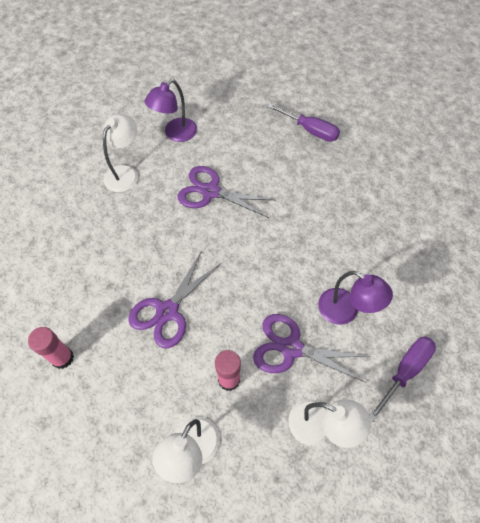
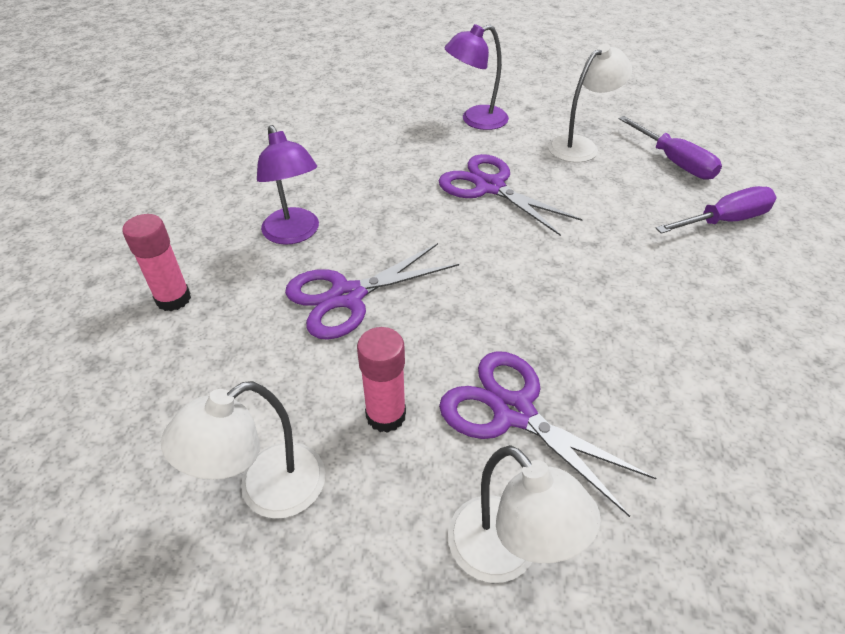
camera: 25 degrees right, 15 degrees down
(125, 173) = (387, 140): white lamp -> white lamp (580, 145)
(345, 311) = (636, 395): purple lamp -> purple lamp (294, 234)
(404, 371) = (718, 533): purple screwdriver -> purple screwdriver (724, 221)

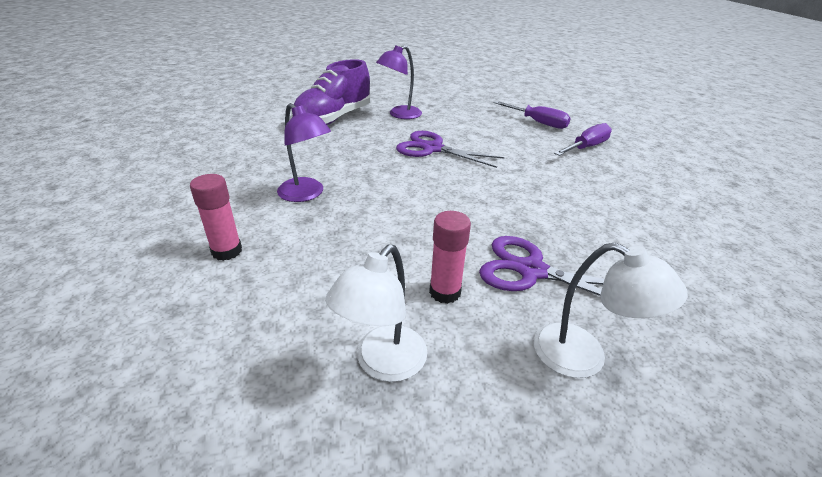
camera: 20 degrees left, 10 degrees down
(347, 296) = (370, 225): purple scissors -> none
(384, 116) = (333, 119): none -> purple shoe
(580, 145) = (476, 120): white lamp -> none

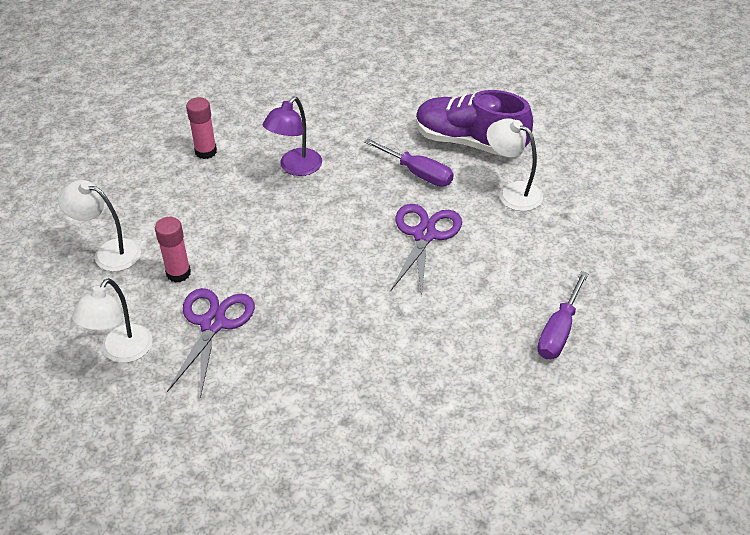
camera: 80 degrees right, 10 degrees up
(399, 115) = (512, 192): purple lamp -> white lamp
(586, 147) = (492, 381): purple screwdriver -> purple screwdriver (417, 173)

